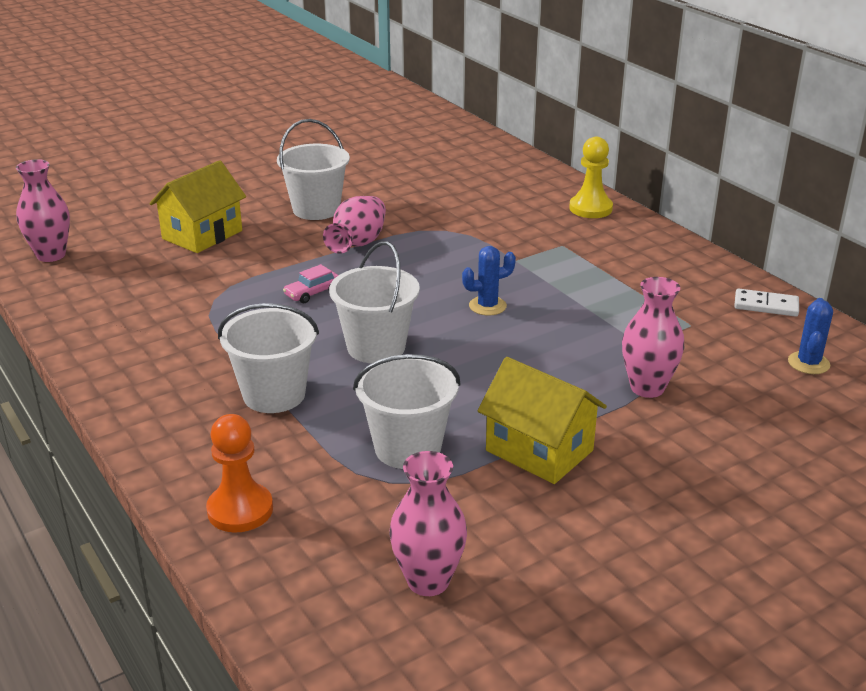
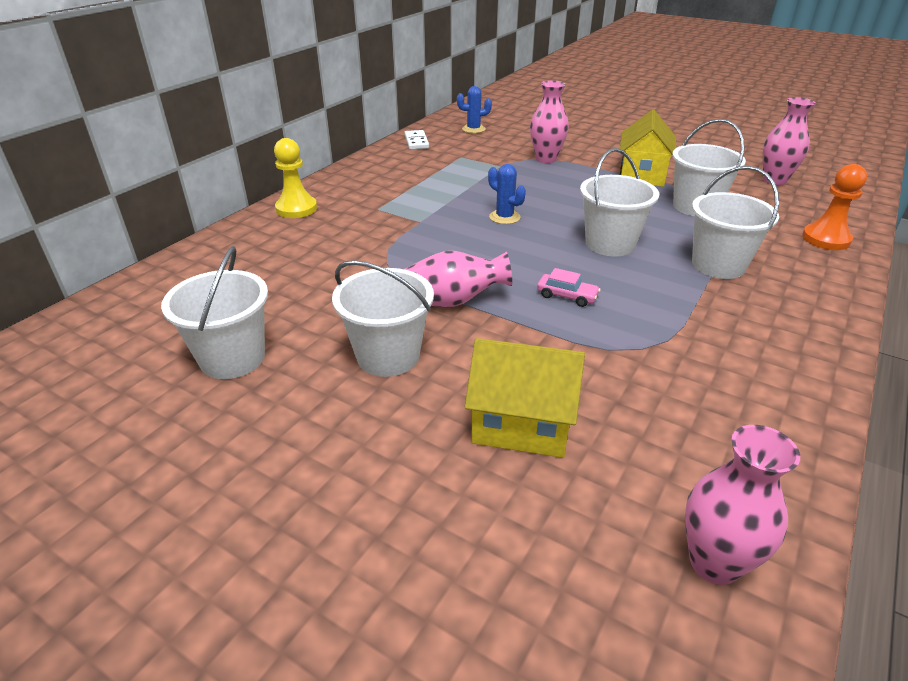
camera: 115 degrees left, 5 degrees up
(368, 166) = (232, 358): none -> white bucket

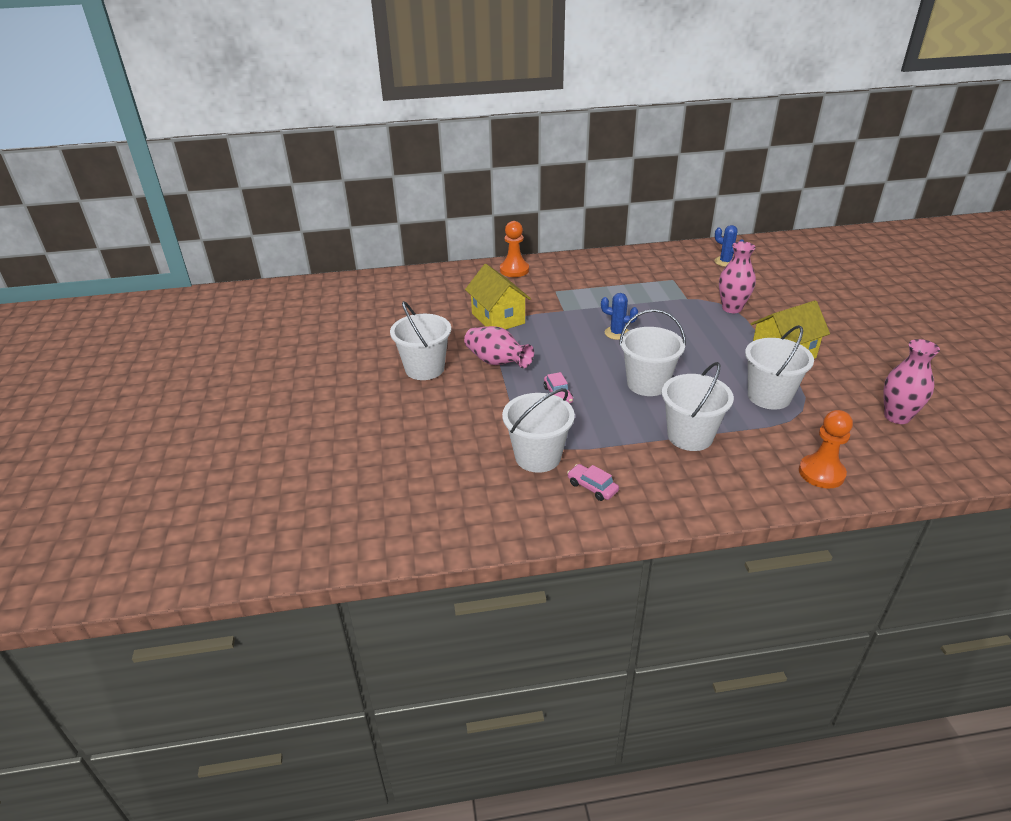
camera: 50 degrees right, 0 degrees up
(232, 358) = (370, 332): white bucket -> white bucket (538, 457)
(296, 209) = (514, 270): yellow pawn -> orange pawn
(416, 142) = (664, 255): white domino -> none
(504, 217) = (617, 333): blue cactus -> blue cactus turned 75 degrees counterclockwise
(521, 423) = (423, 431): yellow house -> yellow house (498, 318)
(714, 563) = (392, 526): pink vase -> none
(756, 356) = (592, 487): none -> pink car

